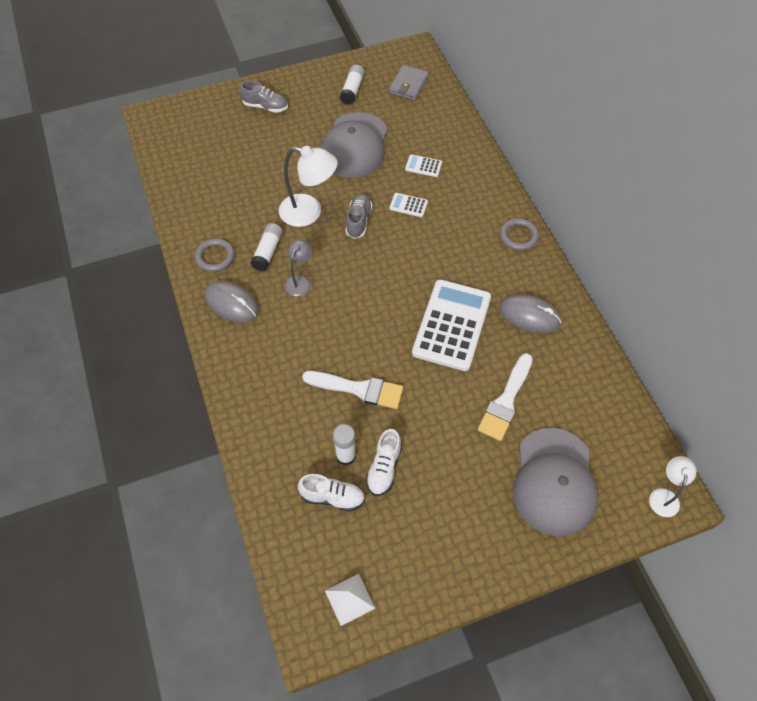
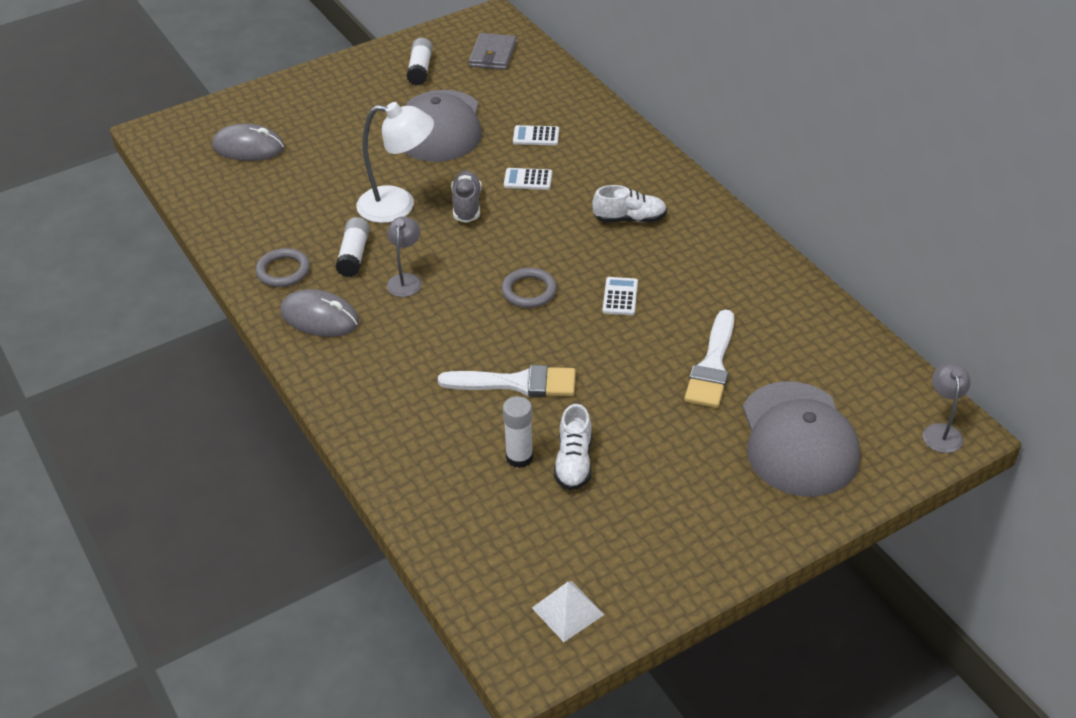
camera: 10 degrees left, 15 degrees down
(265, 106) = (308, 101): grey shoe -> none
(332, 497) = (514, 504): white shoe -> white shoe (629, 219)
(452, 325) = (620, 297): white calculator -> white calculator, size x0.41
(518, 236) = (679, 191): grey ring -> grey ring (529, 291)
(529, 315) = (717, 272): grey mouse -> grey mouse (248, 147)
(664, 496) = (941, 431): white lamp -> grey lamp

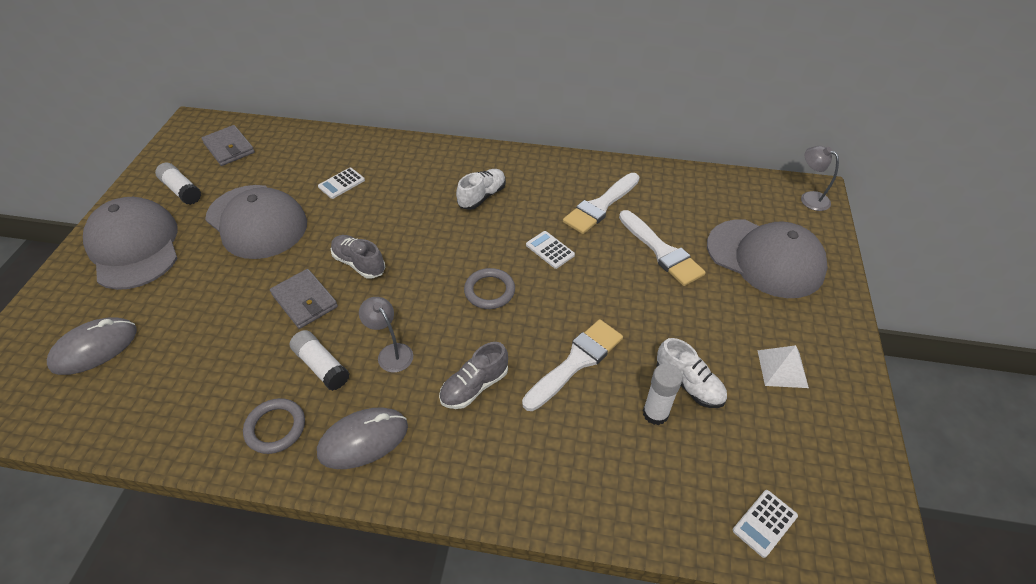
camera: 50 degrees left, 5 degrees up
(344, 93) = (134, 247): none -> grey cap
(398, 205) = (304, 301): white lamp -> grey wallet
(427, 342) = (474, 386): none -> grey shoe
(528, 179) = (378, 216): white calculator -> white calculator (764, 523)
(568, 611) = (841, 493): white pyramid -> white pyramid (782, 368)
(719, 295) = (600, 206): none -> white brush

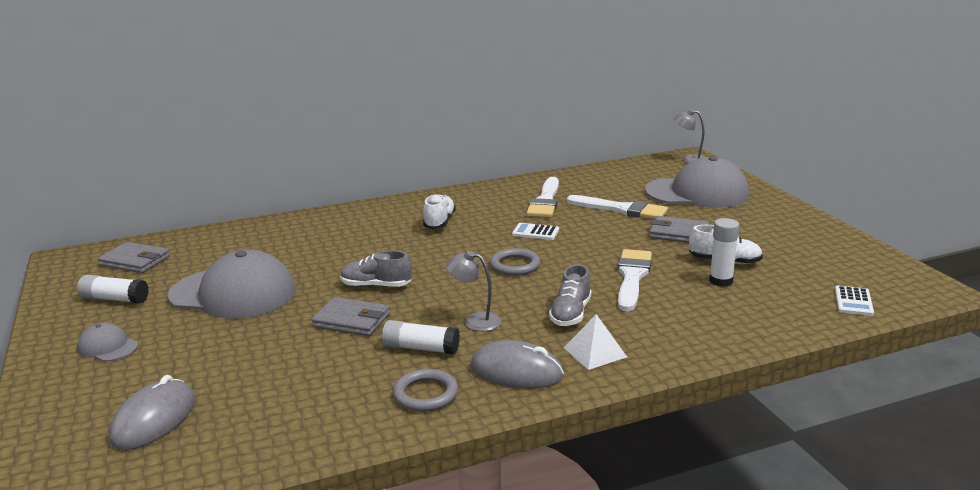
camera: 30 degrees left, 25 degrees down
(134, 247) = (108, 347): grey cap -> grey cap, size x0.45
(341, 183) = (293, 249): white calculator -> none
(363, 440) = (516, 371): grey mouse -> grey mouse turned 75 degrees clockwise
(683, 316) = (679, 233): none -> grey wallet
(782, 368) = (774, 235): white pyramid -> white pyramid (595, 352)

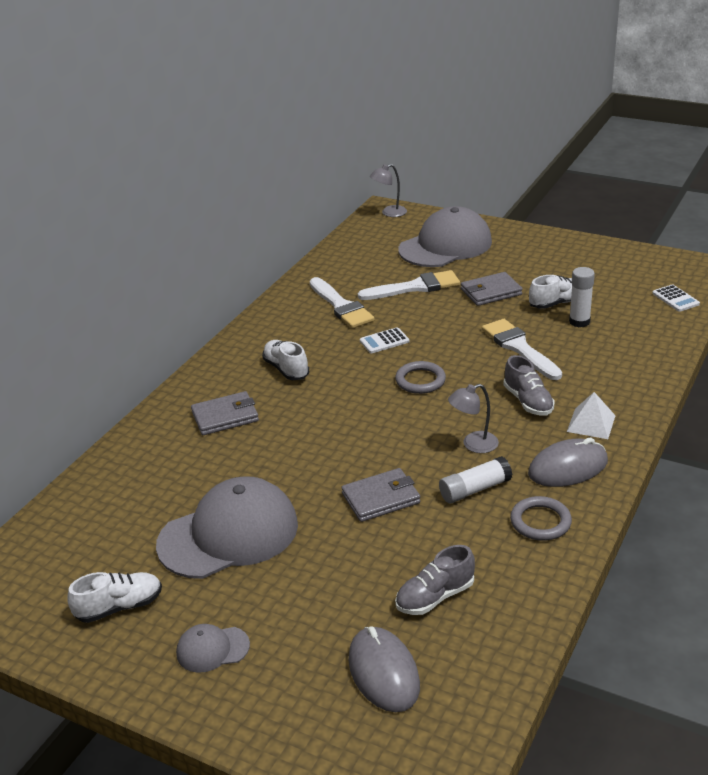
camera: 40 degrees left, 10 degrees up
(115, 299) = (119, 607): white glue stick -> white shoe
(135, 261) = (54, 561): grey wallet -> grey wallet (225, 416)
(376, 286) = (343, 457): grey shoe -> grey shoe (435, 597)

